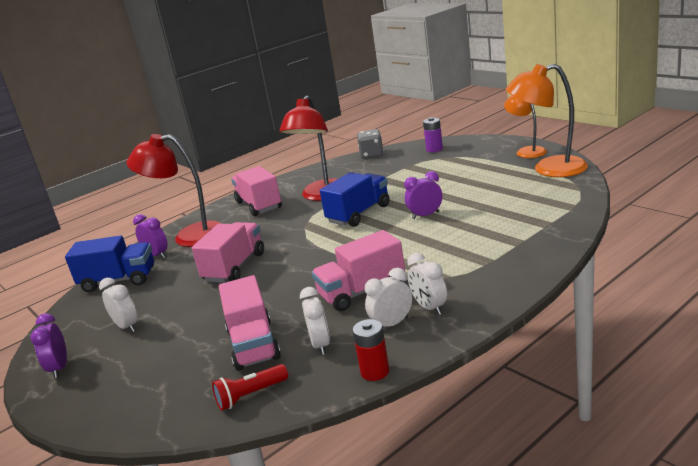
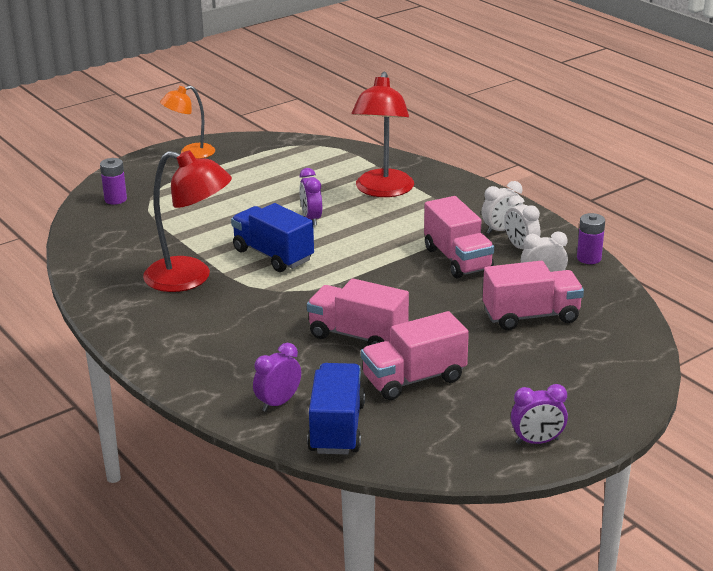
camera: 90 degrees left, 5 degrees up
(127, 326) = (464, 403): white clock -> none
(189, 236) = (234, 379): red lamp -> red lamp (383, 190)
(250, 395) = (610, 314): red flashlight -> none
(259, 205) = (175, 326): pink truck -> pink truck (414, 379)
(371, 155) = (80, 240): grey dice -> none
(375, 372) = (589, 258): red battery -> purple battery
(549, 169) = (253, 150): orange lamp -> none

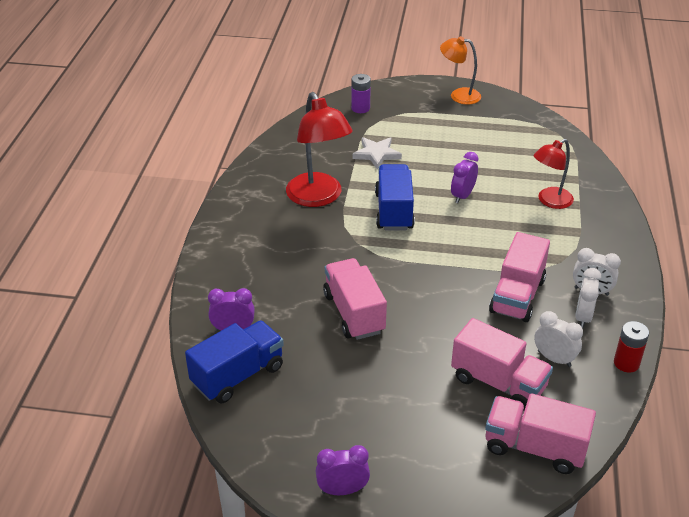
camera: 45 degrees right, 10 degrees up
(189, 224) = (376, 154): none -> white star
(383, 190) = (550, 201): red lamp -> red lamp, size x0.62
(414, 379) = (338, 375): pink truck -> pink truck (534, 447)
(537, 441) = (342, 490): purple clock -> purple clock turned 135 degrees clockwise
(589, 258) = (626, 363): purple battery -> red battery

